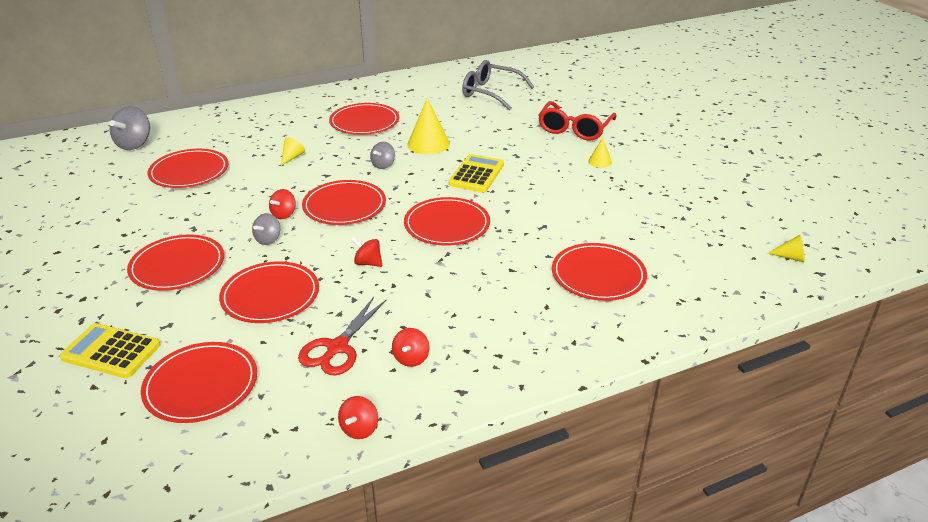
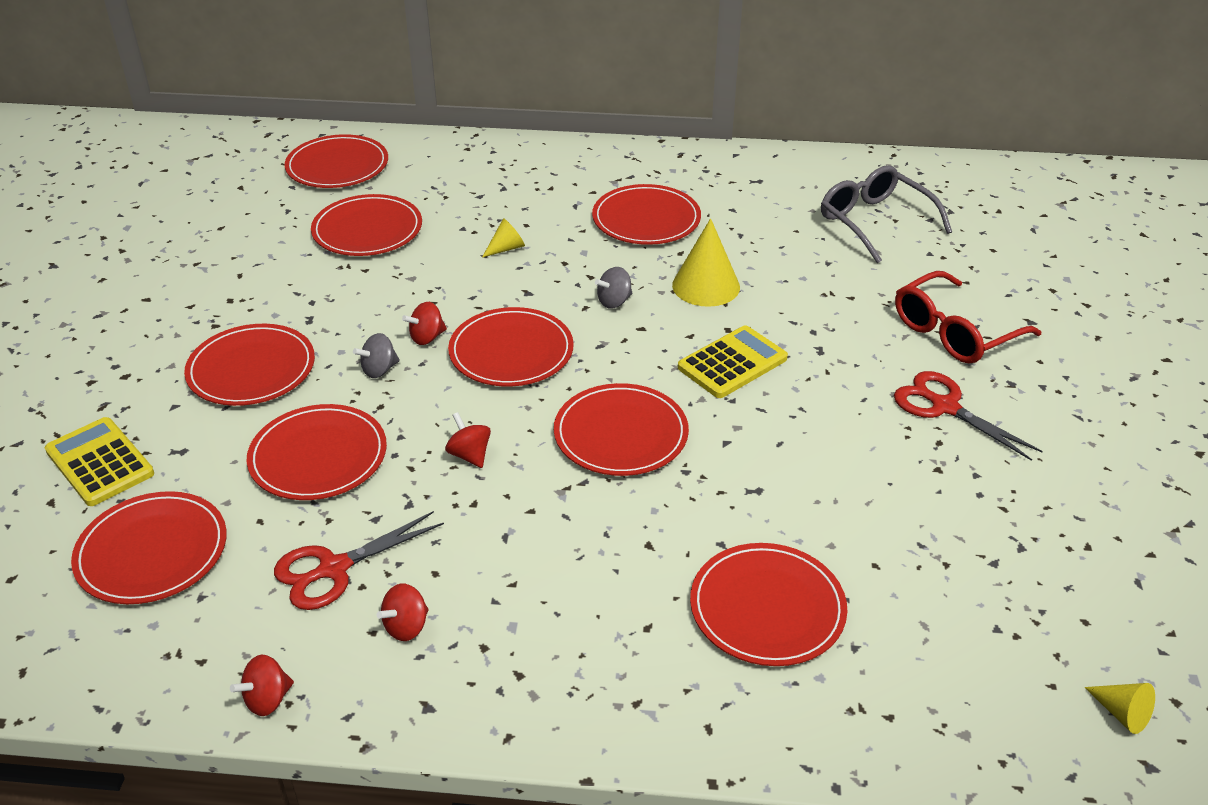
camera: 30 degrees right, 5 degrees up
(134, 144) = (337, 166): grey spinning top -> red plate
(600, 161) = (944, 406): yellow cone -> red scissors

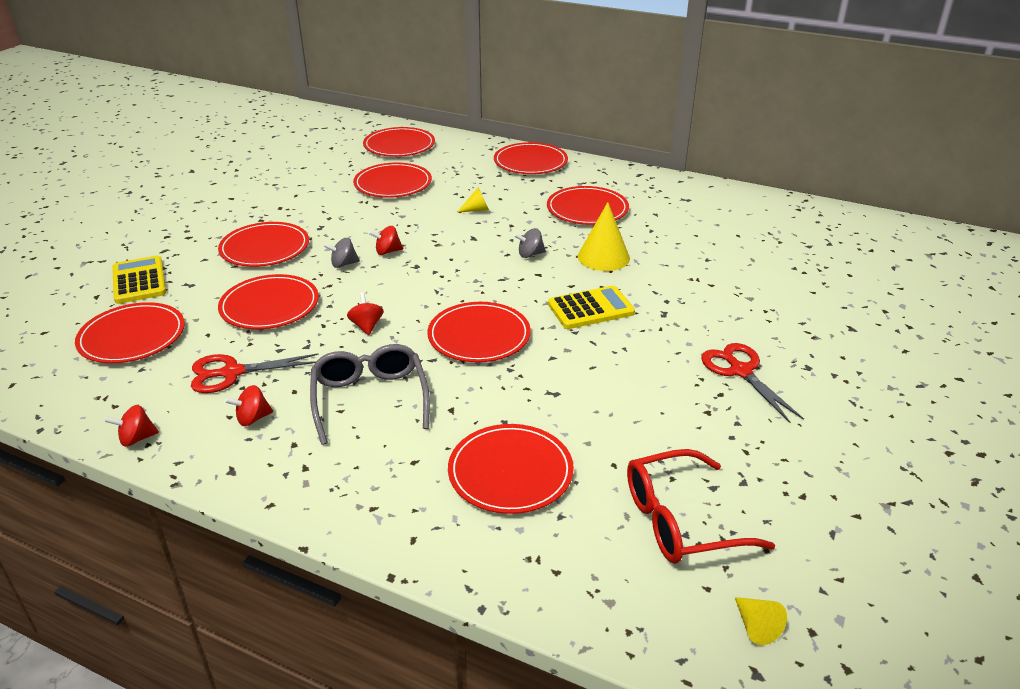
camera: 20 degrees right, 5 degrees down
(511, 351) = (437, 270): red plate -> red plate (530, 162)
(875, 222) = (762, 240): grey glasses -> grey glasses (370, 399)
(954, 332) = (781, 323): red glasses -> red glasses (680, 520)

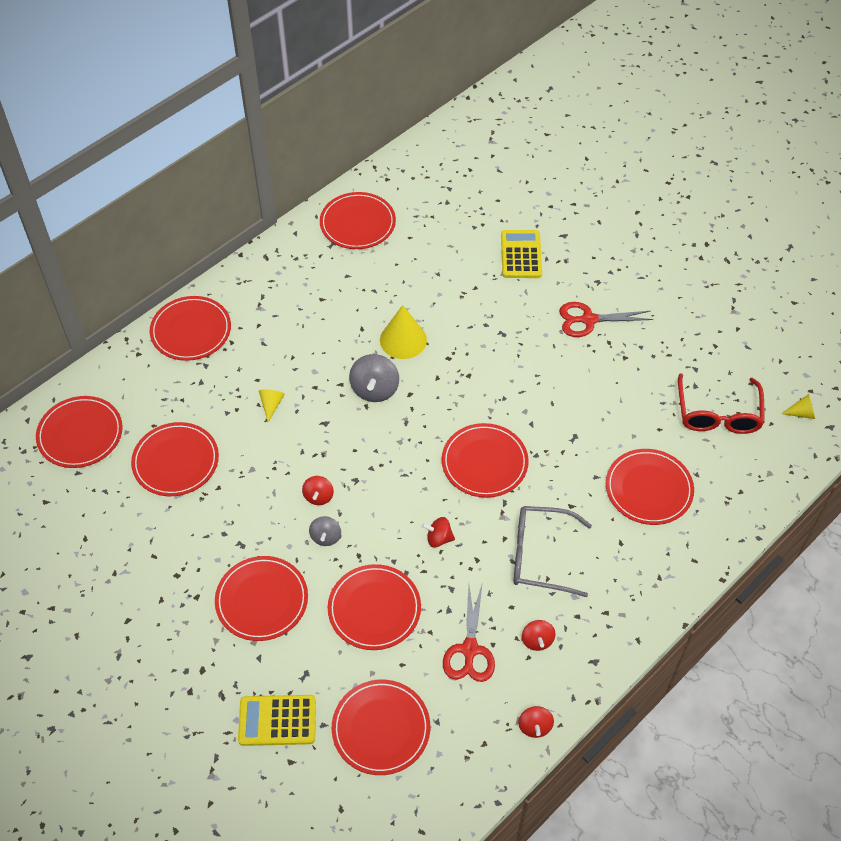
camera: 70 degrees left, 20 degrees up
(530, 254) = (375, 389): grey spinning top -> grey spinning top, size x1.67
(587, 209) = (314, 320): red plate -> red plate (357, 223)
(591, 309) = (477, 376): yellow calculator -> yellow calculator (521, 255)

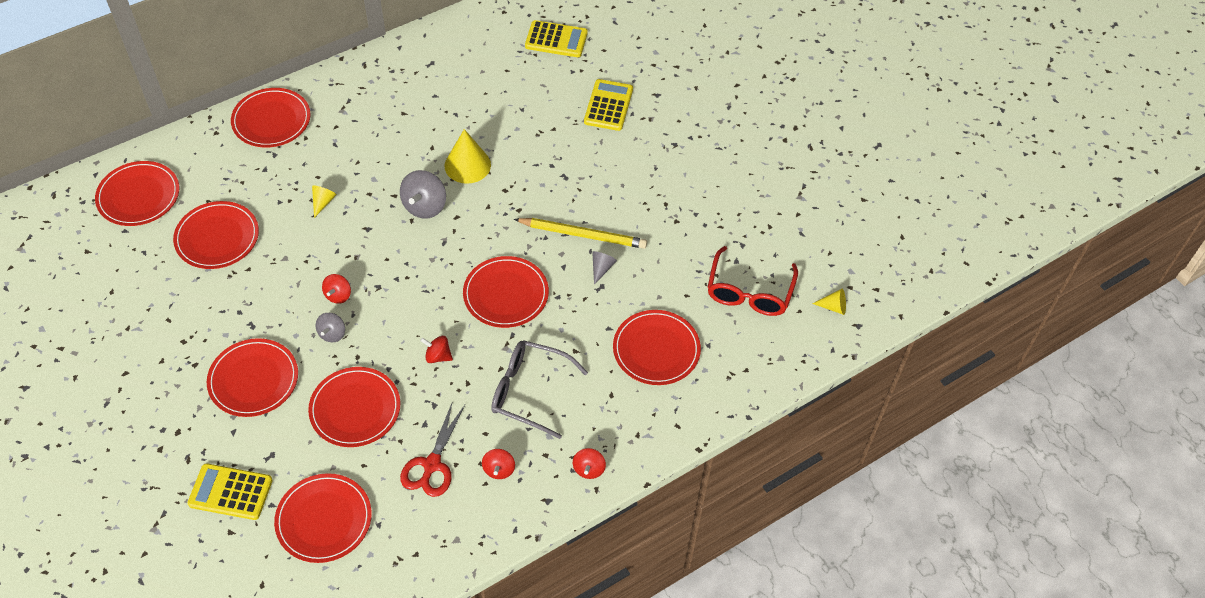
camera: 10 degrees right, 0 degrees up
(357, 223) = (461, 48): red plate -> none
(448, 198) = (556, 40): none -> yellow calculator
(535, 726) = (469, 548): red spinning top -> red spinning top (589, 469)
(539, 388) = (583, 234): none -> yellow pencil
(569, 418) = (601, 268): none -> grey cone
(588, 320) = (653, 179): red scissors -> none

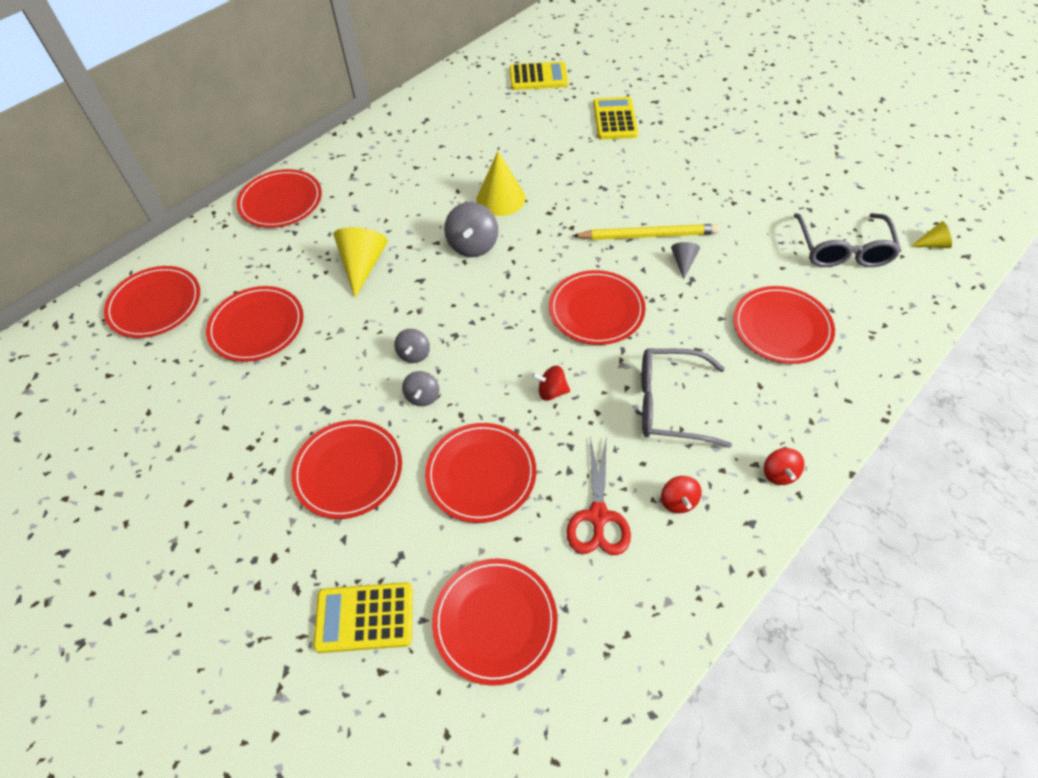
camera: 10 degrees left, 0 degrees up
(323, 202) = (363, 265): yellow cone -> yellow cone, size x1.88
(338, 295) = (414, 354): red spinning top -> grey spinning top
(749, 292) = (842, 250): red glasses -> grey glasses

